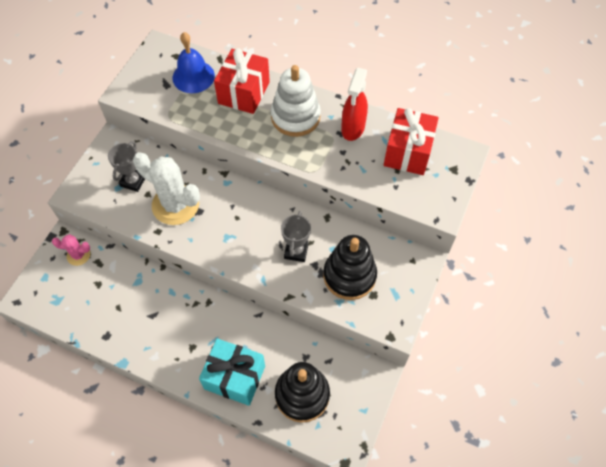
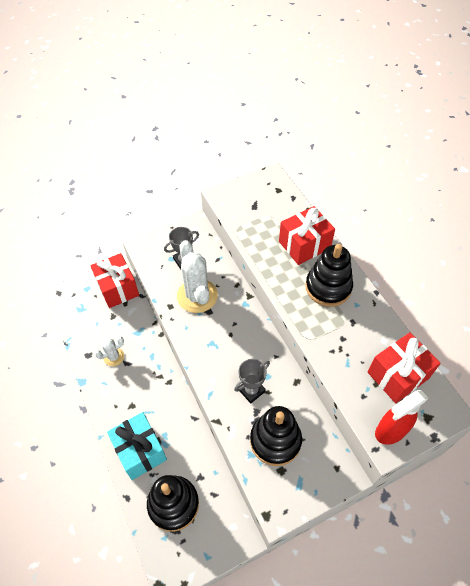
camera: 40 degrees right, 5 degrees down
(78, 255) = (118, 288): pink cactus -> red gift
(134, 319) = (113, 357): none -> white cactus
(193, 76) = (278, 212): blue bell -> none
(295, 117) = (328, 287): white stacking toy -> black stacking toy
(352, 128) = (366, 325): red spray bottle -> red spray bottle (390, 431)

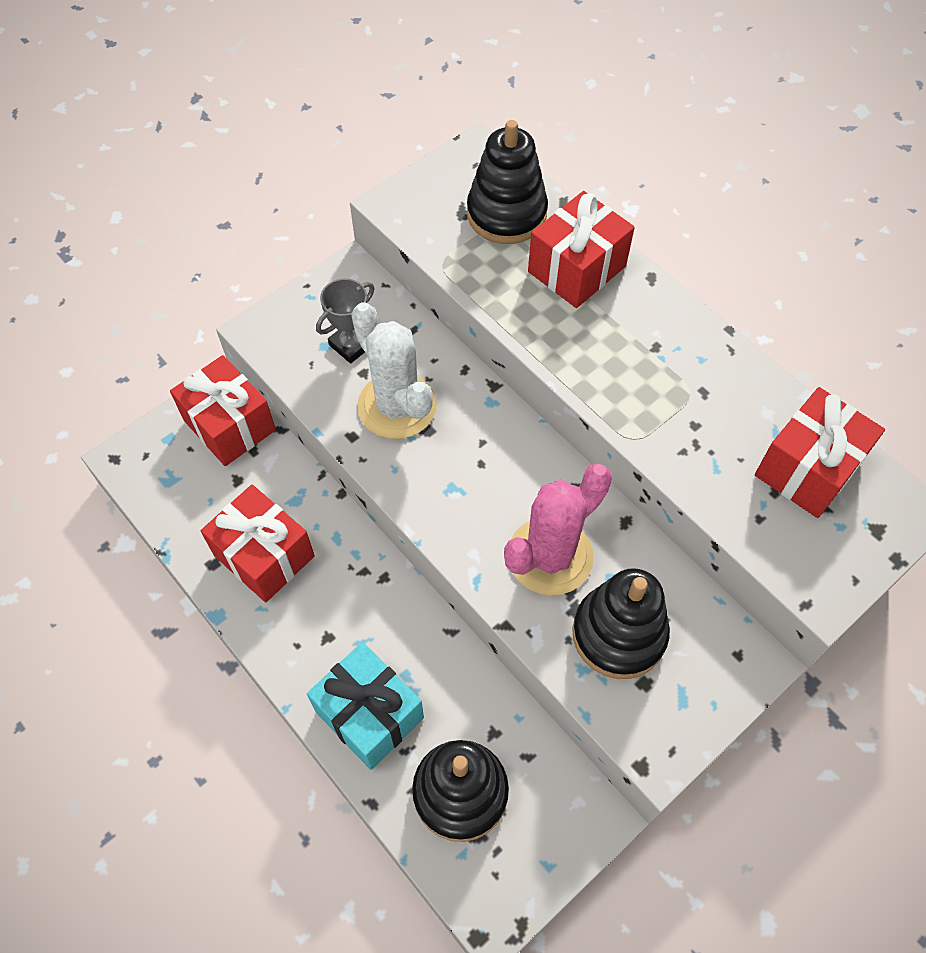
camera: 15 degrees left, 5 degrees up
(113, 357) = (264, 556): white cactus -> red gift
(251, 390) = (550, 556): grey trophy -> pink cactus
(328, 287) = (642, 338): black stacking toy -> black stacking toy (506, 214)
(390, 431) = (822, 567): red spray bottle -> none

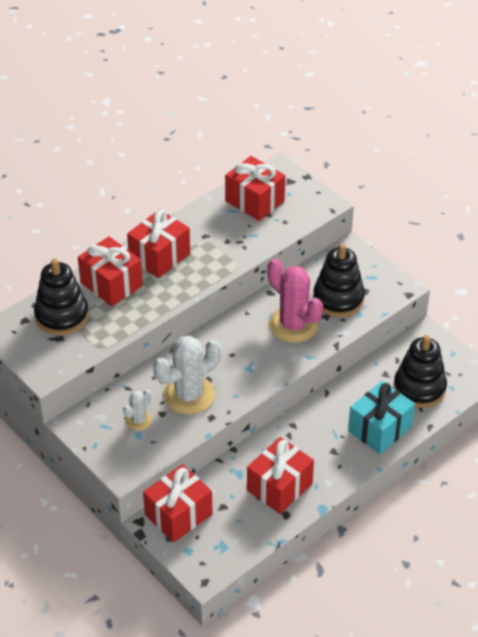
camera: 90 degrees left, 15 degrees down
(351, 345) = (138, 420): grey trophy -> white cactus
(645, 328) = (159, 256): none -> red gift

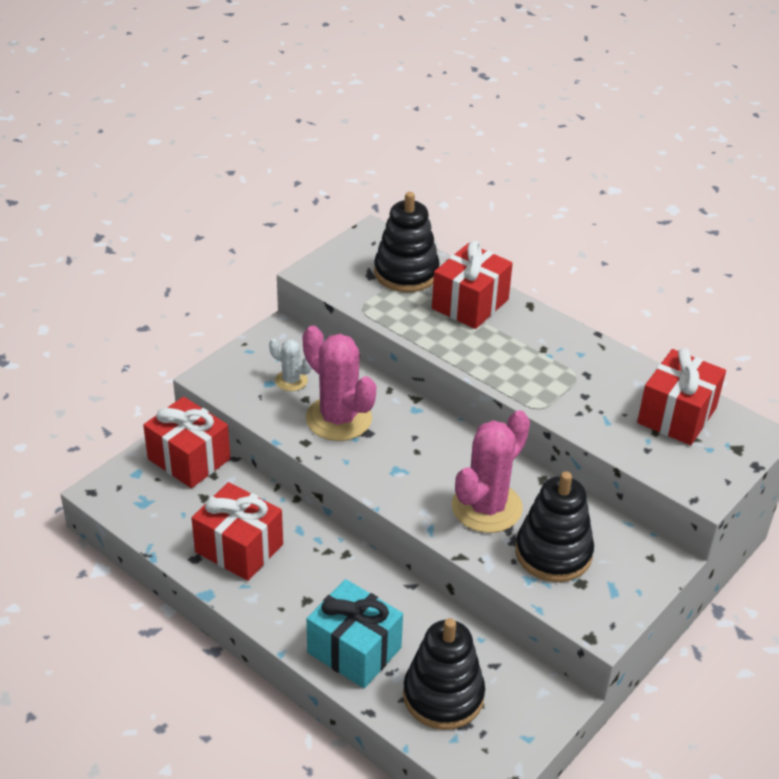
camera: 80 degrees right, 5 degrees down
(159, 256) = (532, 338): red gift -> none
(189, 395) = (338, 418): white cactus -> pink cactus

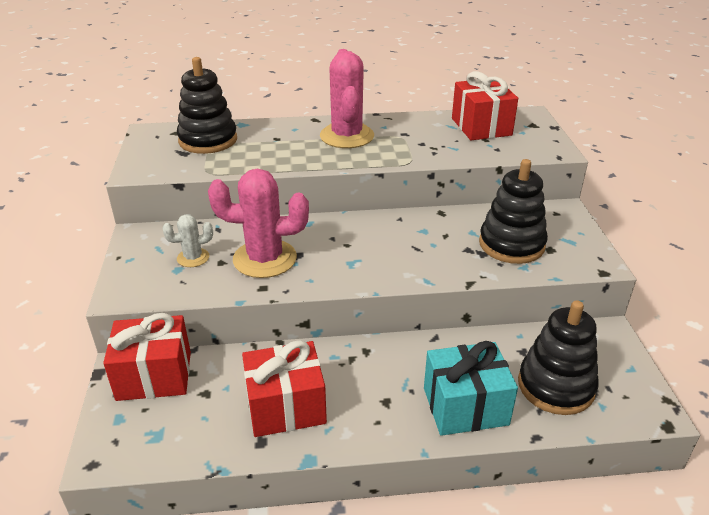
camera: 45 degrees left, 5 degrees down
(470, 304) = (278, 135): red gift -> none
(486, 507) = (438, 246): pink cactus -> pink cactus (347, 136)

